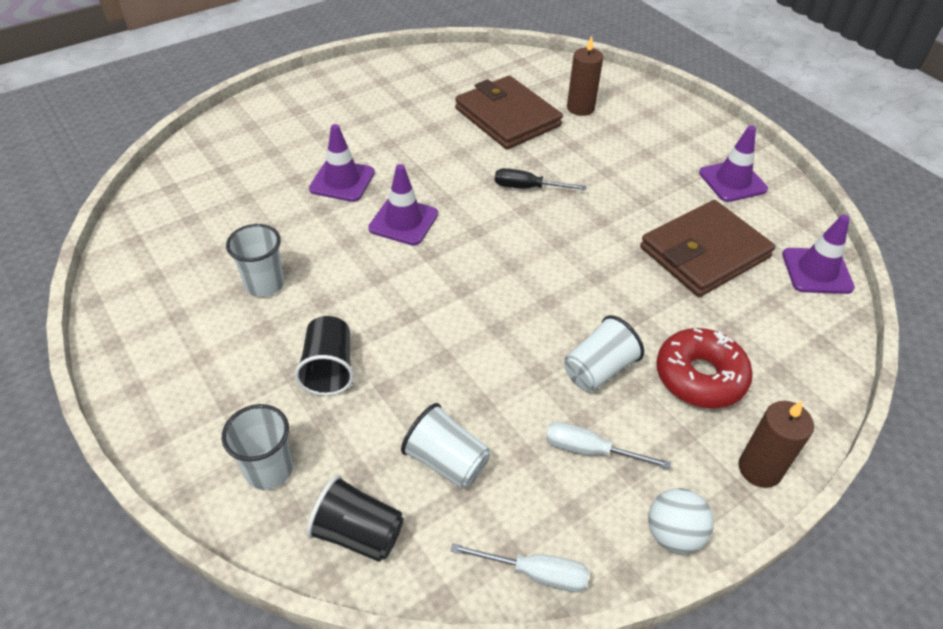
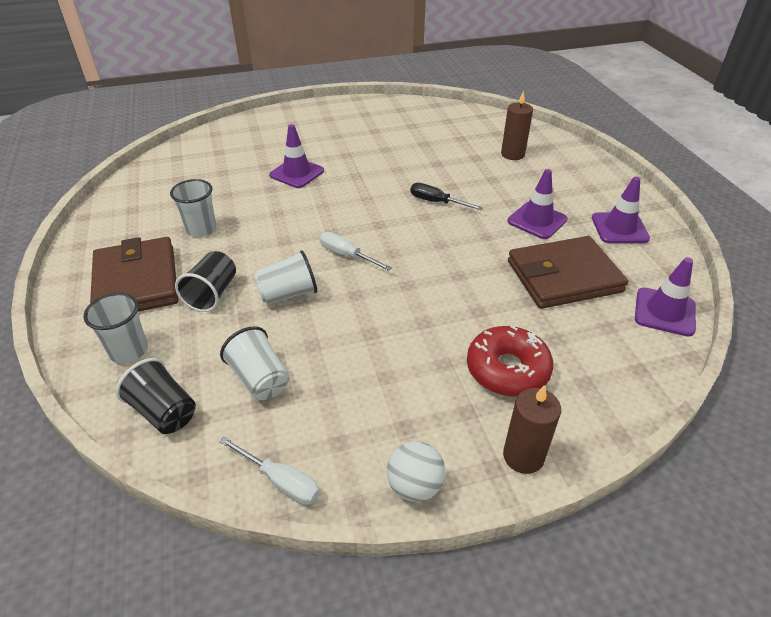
camera: 20 degrees right, 5 degrees down
(403, 221) = (326, 207): purple traffic cone -> purple traffic cone (537, 220)
(507, 117) = (448, 152): brown wallet -> brown wallet (136, 282)
(590, 450) = (379, 401): white screwdriver -> white screwdriver (347, 255)
(598, 370) = (421, 343): white cup -> white cup (288, 294)

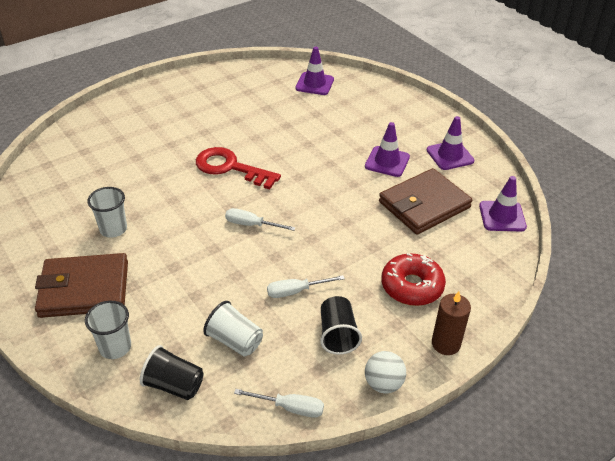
camera: 20 degrees left, 0 degrees up
(136, 282) = (84, 289): brown wallet -> brown wallet turned 60 degrees counterclockwise
(212, 294) = (157, 283): black cup -> black cup (337, 335)
(288, 294) = (220, 268): white cup -> none
(297, 173) = (169, 158): purple traffic cone -> purple traffic cone (314, 84)
(354, 193) = (230, 168): none -> red key
(360, 340) = (296, 291): none -> white screwdriver
(436, 202) = (302, 162): black screwdriver -> none
(512, 154) = (345, 105): brown candle -> none

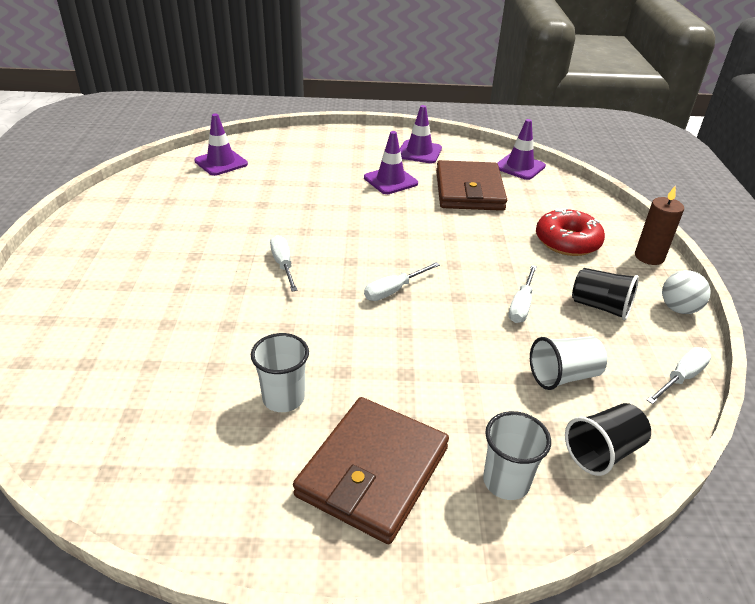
camera: 55 degrees left, 5 degrees down
(230, 168) = (283, 265): red key -> white screwdriver

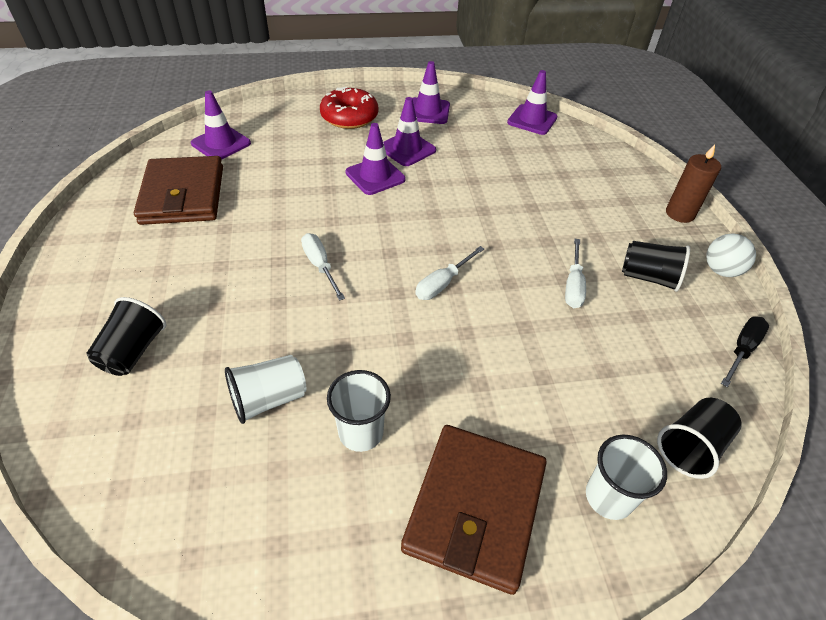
camera: 10 degrees left, 10 degrees up
(101, 312) = (133, 351): none -> black cup
(354, 199) = (375, 176): none -> purple traffic cone
(469, 190) = (489, 153): brown wallet -> brown wallet (183, 195)
(563, 376) = (633, 363): white cup -> white cup (269, 399)
(567, 241) = (599, 204): red donut -> red donut (349, 117)
(681, 378) = (742, 350): white screwdriver -> black screwdriver

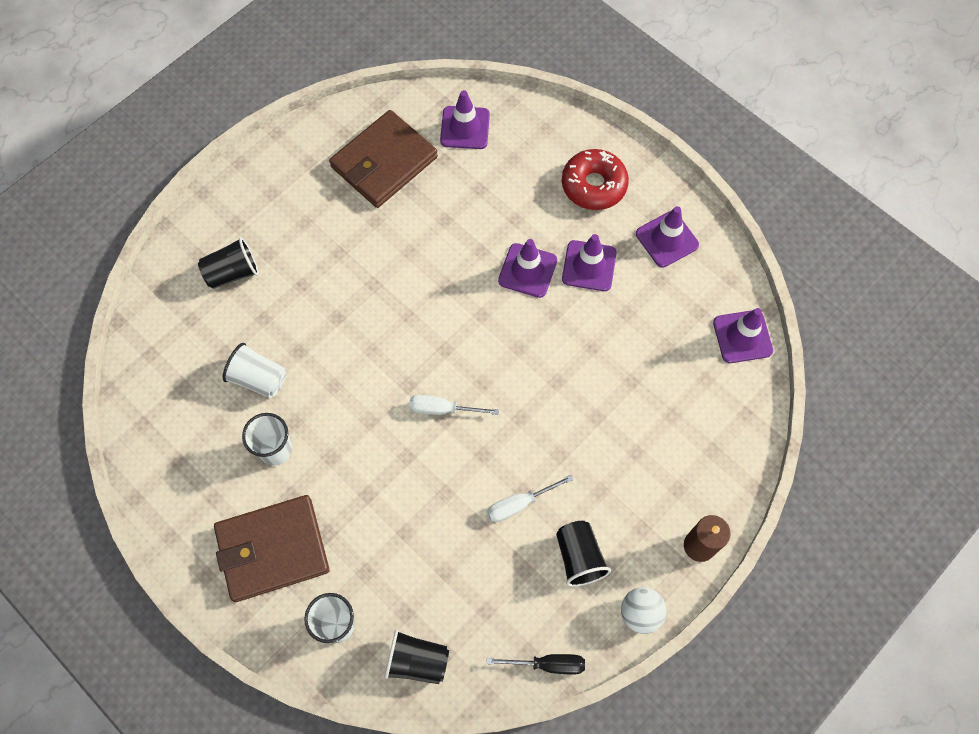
camera: 55 degrees right, 20 degrees up
(320, 266) = (391, 315): white screwdriver -> none

